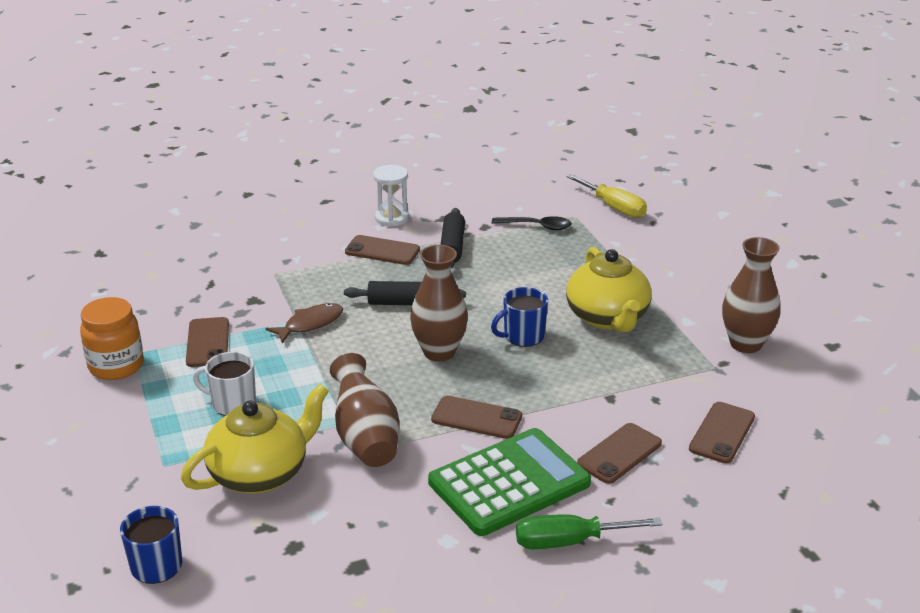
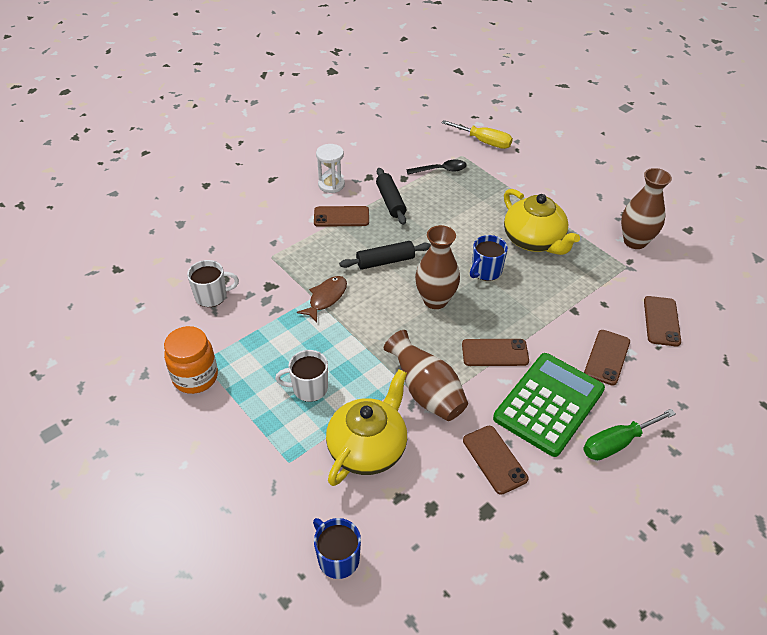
camera: 20 degrees left, 15 degrees up
(184, 297) = (212, 296): none -> white mug
(208, 342) = (256, 335): brown phone -> brown phone (494, 459)

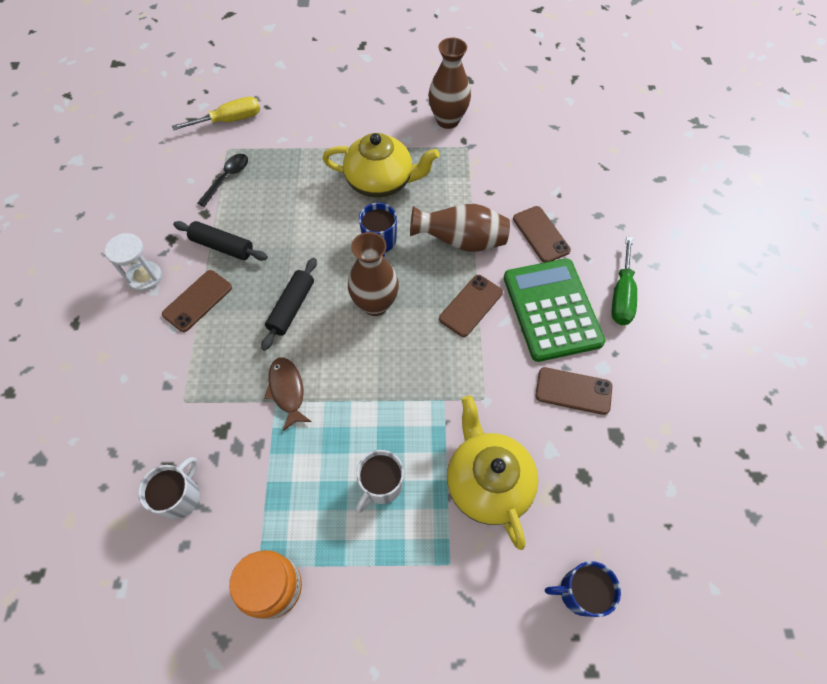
camera: 50 degrees left, 15 degrees up
(426, 392) = (467, 389): brown vase -> brown vase (461, 241)
(661, 321) = (537, 172): brown phone -> none

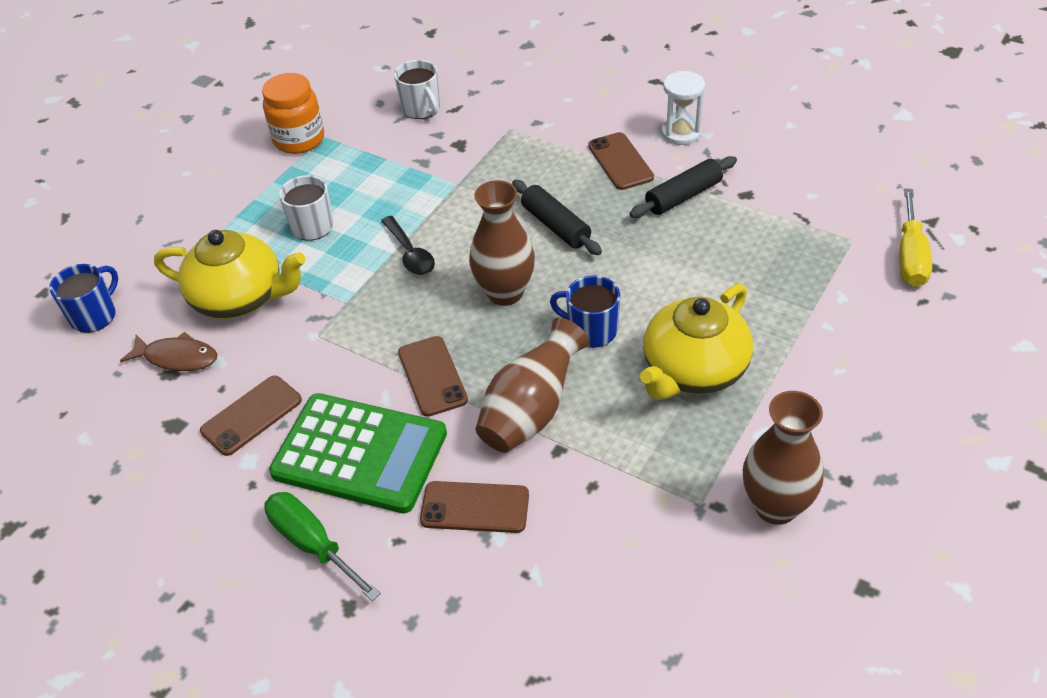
camera: 125 degrees right, 15 degrees down
(227, 178) = (795, 227): black spoon -> black spoon (410, 253)
(287, 391) = (461, 195): brown fish -> brown fish (177, 358)

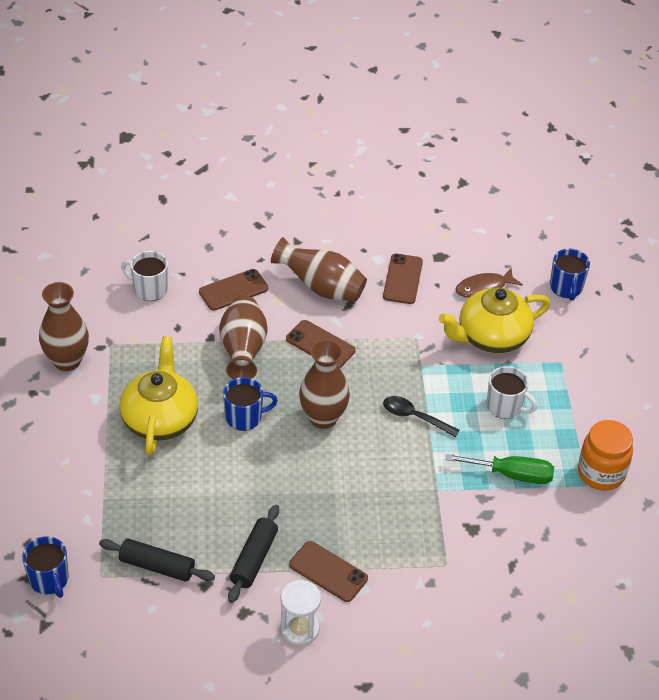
camera: 140 degrees right, 0 degrees up
(312, 544) = (303, 240): green screwdriver -> green screwdriver (512, 475)
(360, 453) = (321, 288): green calculator -> brown vase
(421, 109) = (539, 551): white mug -> white mug (149, 289)
(555, 226) = (331, 486): black rolling pin -> black rolling pin (157, 566)
(910, 256) = (49, 580): yellow screwdriver -> blue mug

